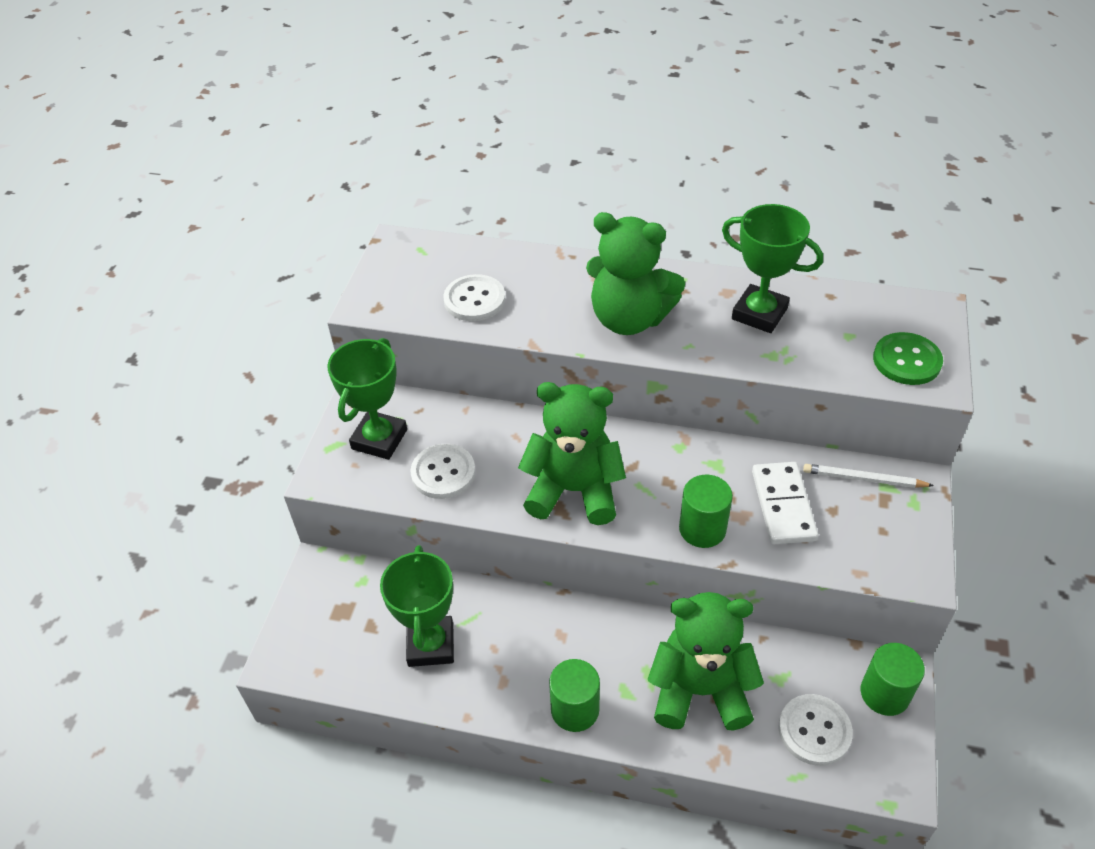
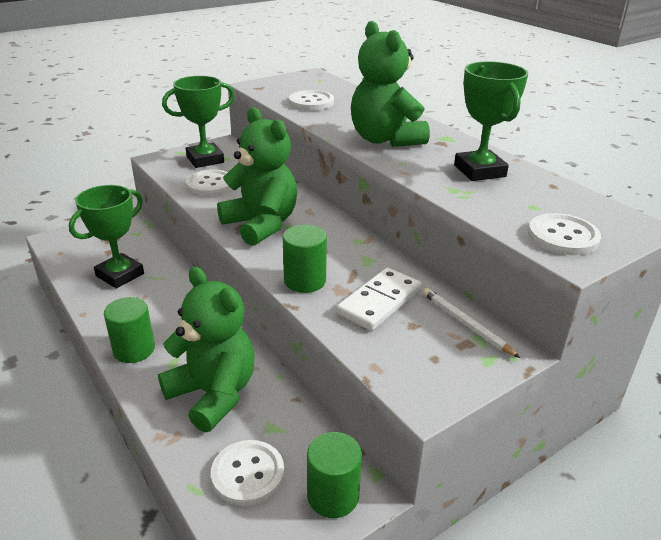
camera: 40 degrees right, 15 degrees down
(906, 360) = (563, 236): green button -> white button

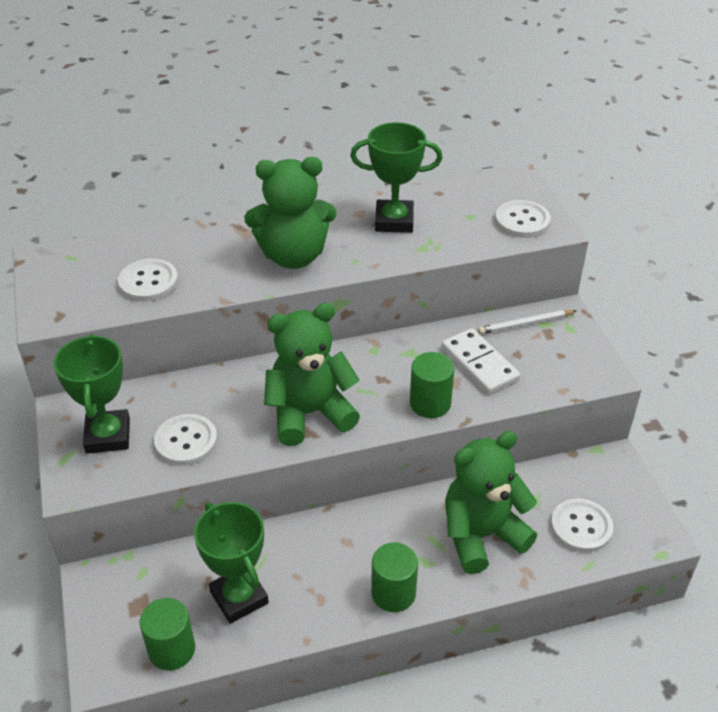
camera: 70 degrees left, 10 degrees up
(333, 496) = (613, 479): green cylinder -> green cylinder (172, 649)

